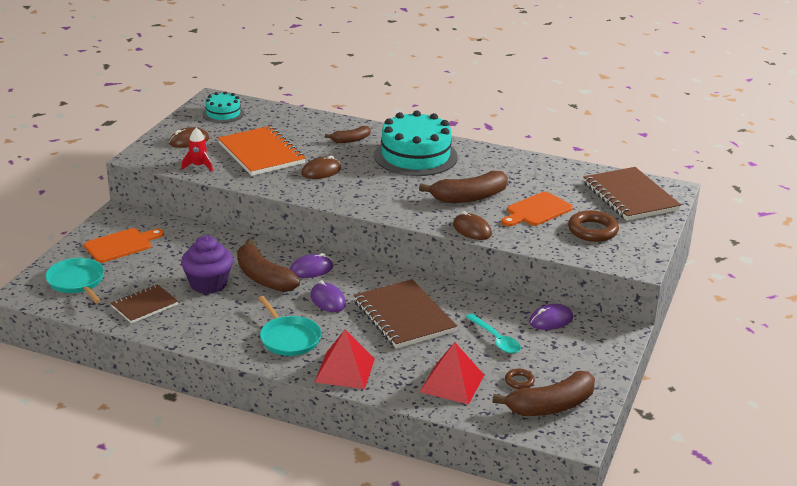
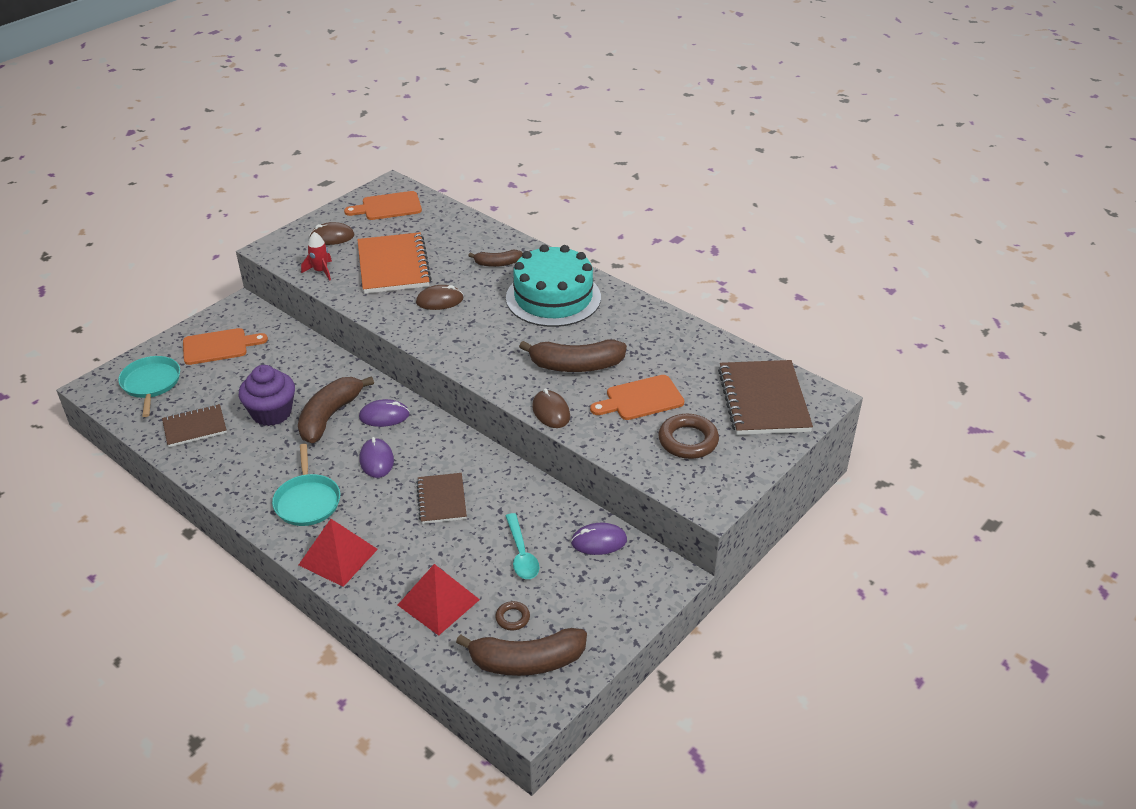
camera: 20 degrees right, 10 degrees up
(223, 114) = (388, 207): turquoise cake -> orange cutting board
(263, 277) = (330, 416): brown banana -> brown banana turned 45 degrees clockwise
(403, 317) = (441, 500): brown notebook -> brown notebook, size x0.58

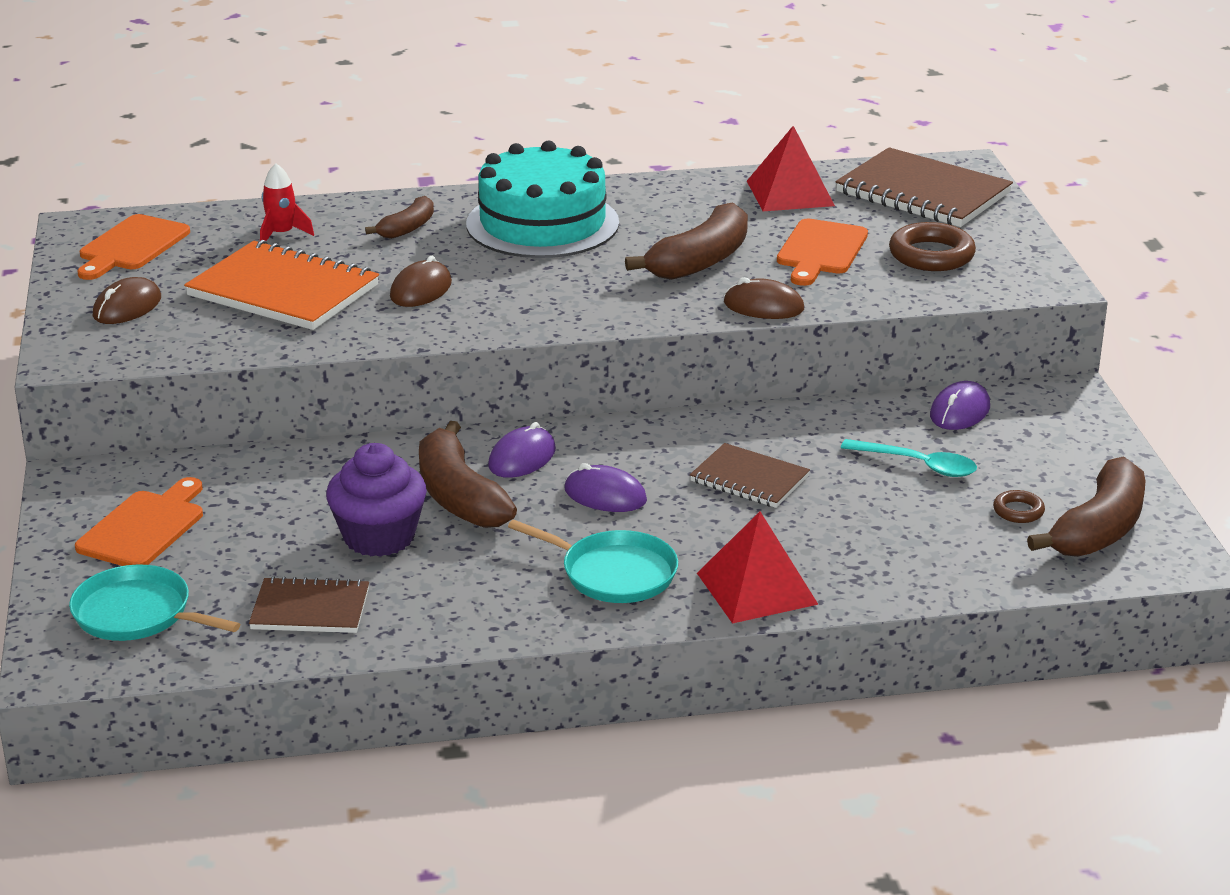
camera: 50 degrees left, 10 degrees down
(195, 427) = (310, 609): brown notebook -> brown notebook turned 75 degrees clockwise
(320, 271) = (198, 342): red rocket -> red rocket (282, 234)
(438, 602) = (931, 548): red pyramid -> red pyramid (790, 193)

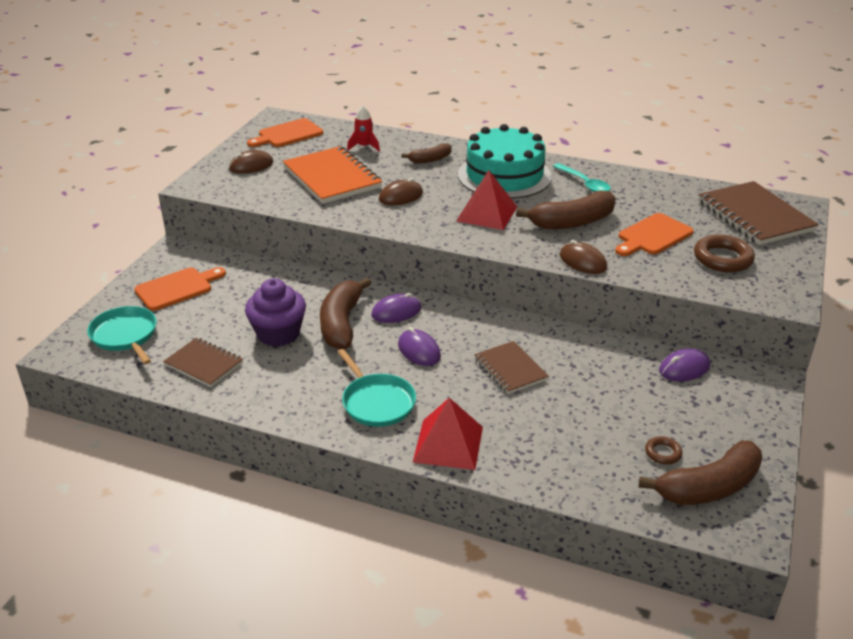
camera: 30 degrees right, 5 degrees up
(790, 193) = (668, 194): red pyramid -> red pyramid (486, 213)
(918, 465) = (624, 396): turquoise spoon -> turquoise spoon (584, 183)

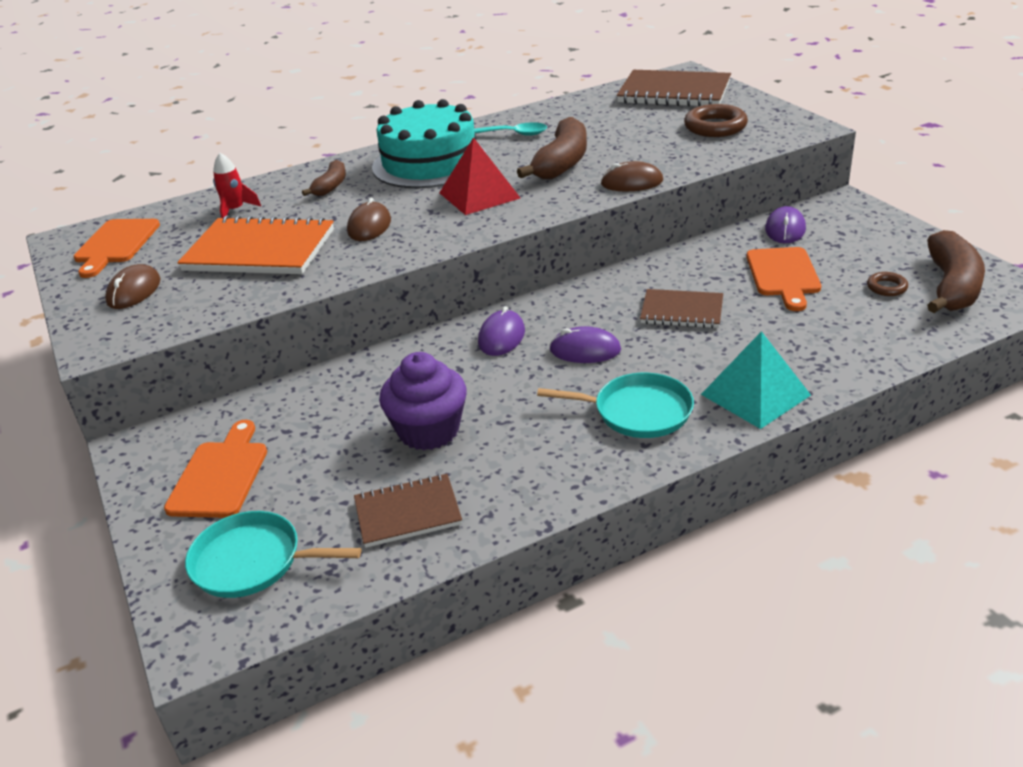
camera: 45 degrees left, 0 degrees up
(341, 323) = (472, 379): brown banana -> none
(448, 444) = (755, 395): red pyramid -> turquoise pyramid
(653, 236) = (639, 139): orange cutting board -> orange cutting board (783, 275)

